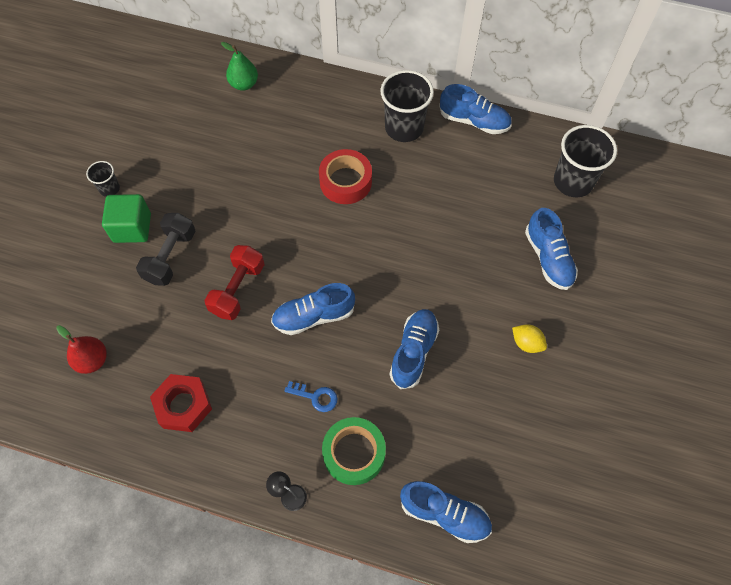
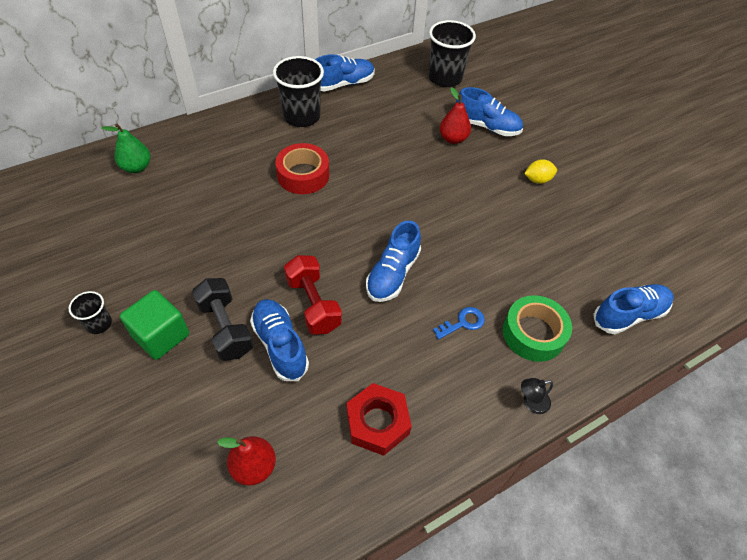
camera: 50 degrees left, 10 degrees down
(413, 352) = (484, 239): blue shoe -> blue shoe (280, 345)
(502, 245) = (453, 139): none -> red pear

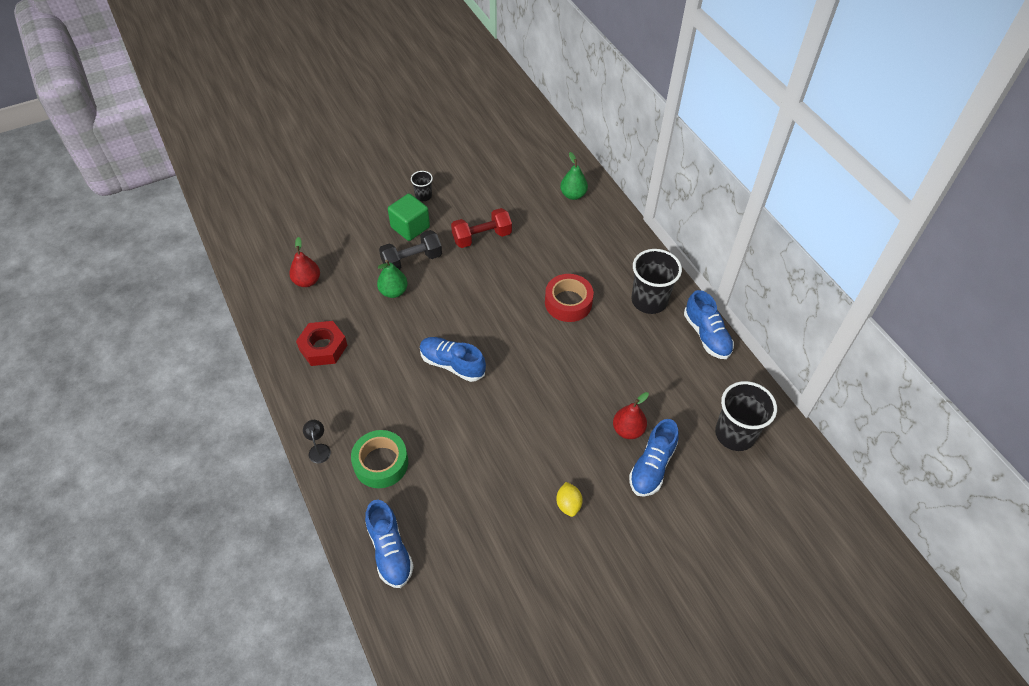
camera: 95 degrees right, 0 degrees up
(280, 345) = (393, 291): blue shoe -> green pear
(313, 304) = (427, 310): red dumbbell -> red dumbbell (482, 237)
(463, 322) = (398, 411): blue key -> none

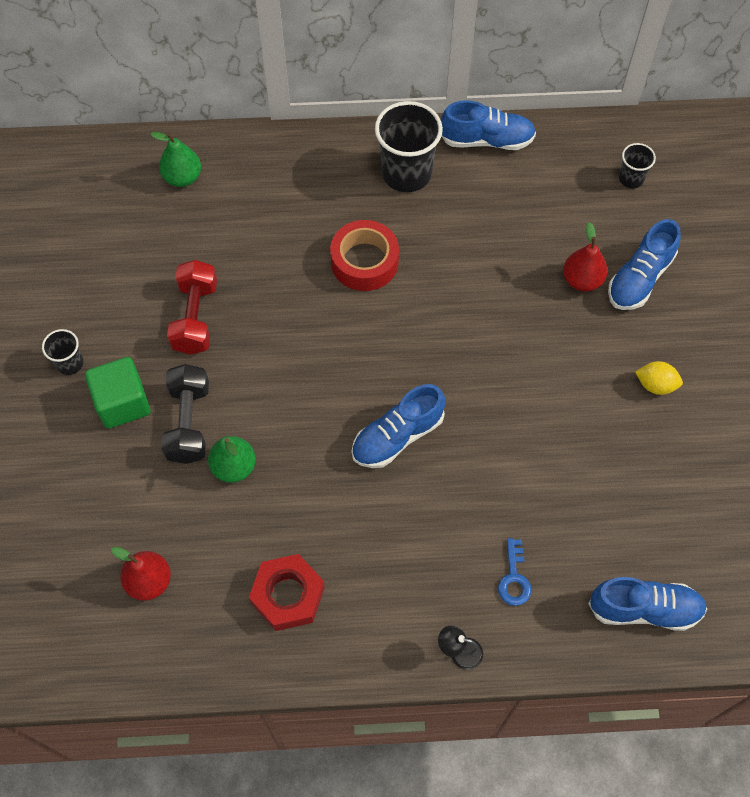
camera: 65 degrees left, 10 degrees up
(381, 463) = (514, 578): green tape -> blue key
(652, 466) = (639, 278): blue shoe -> blue shoe turned 75 degrees clockwise
(735, 434) = (631, 179): black cup -> black cup, size x0.51

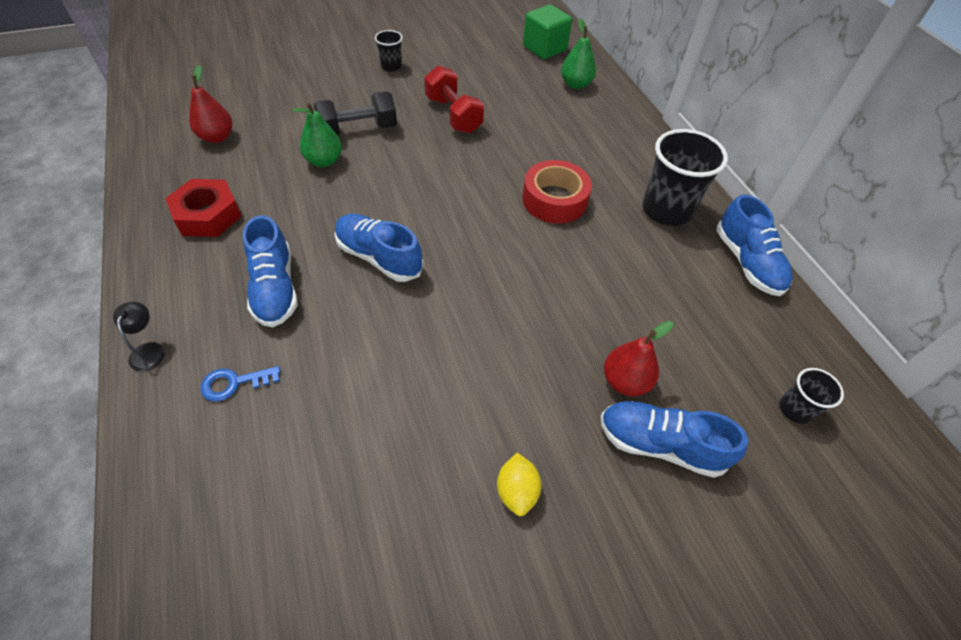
camera: 70 degrees right, 10 degrees down
(123, 403) = (366, 95): green cube -> green cube (544, 48)
(195, 317) = (453, 115): red dumbbell -> red dumbbell turned 75 degrees clockwise
(644, 609) = (200, 533): blue shoe -> blue shoe (275, 288)

